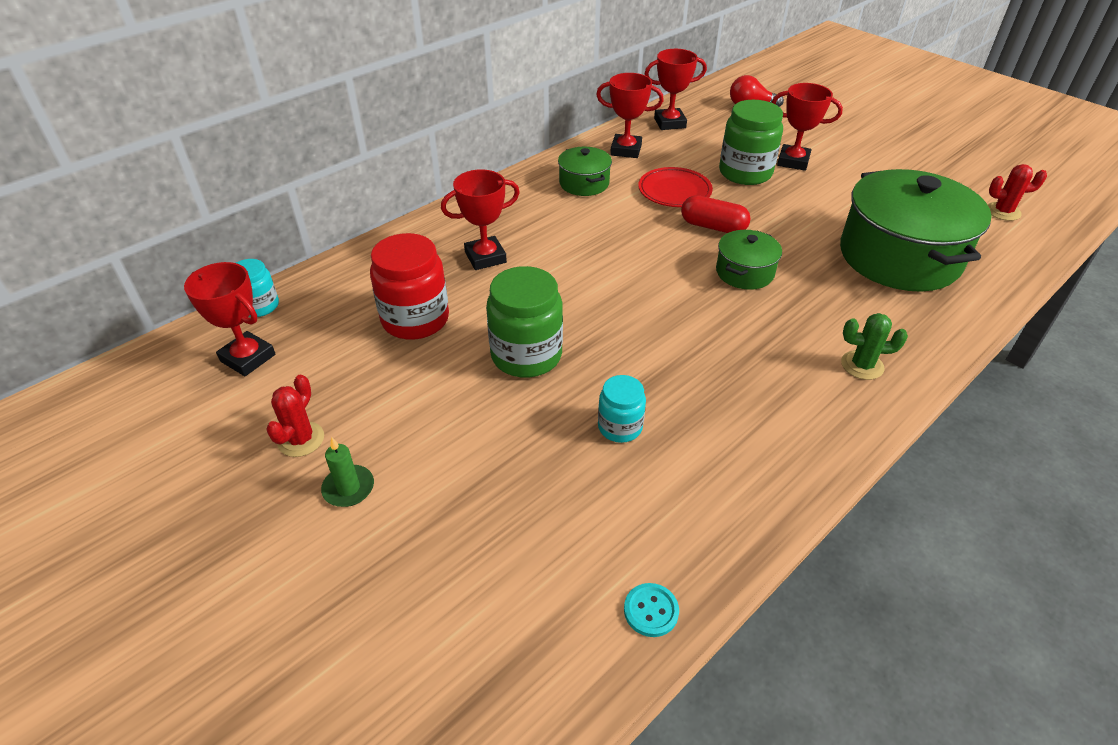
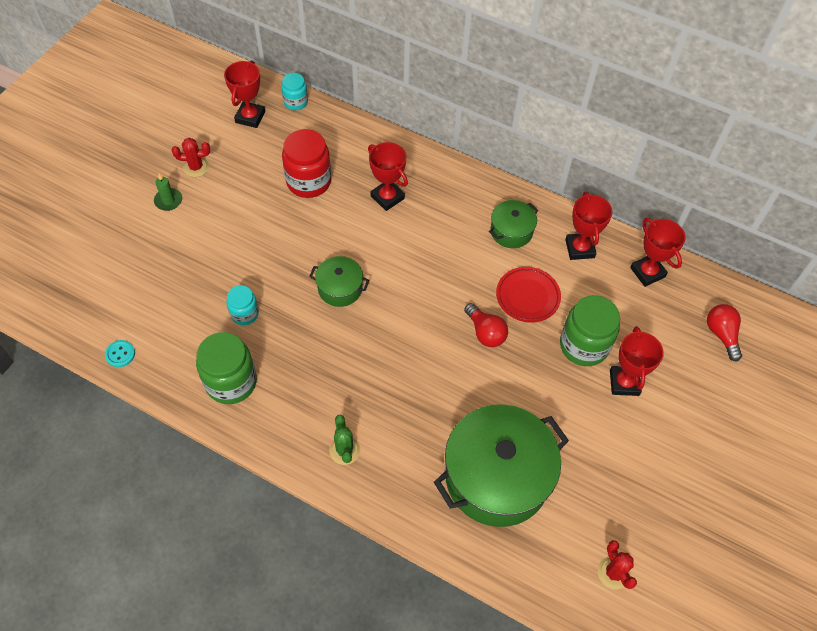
camera: 70 degrees right, 15 degrees up
(526, 355) = (293, 249): green jar -> green jar (231, 382)
(713, 227) = (485, 332): red capsule -> red light bulb
(744, 272) = (430, 362): green pot -> green pot (340, 288)

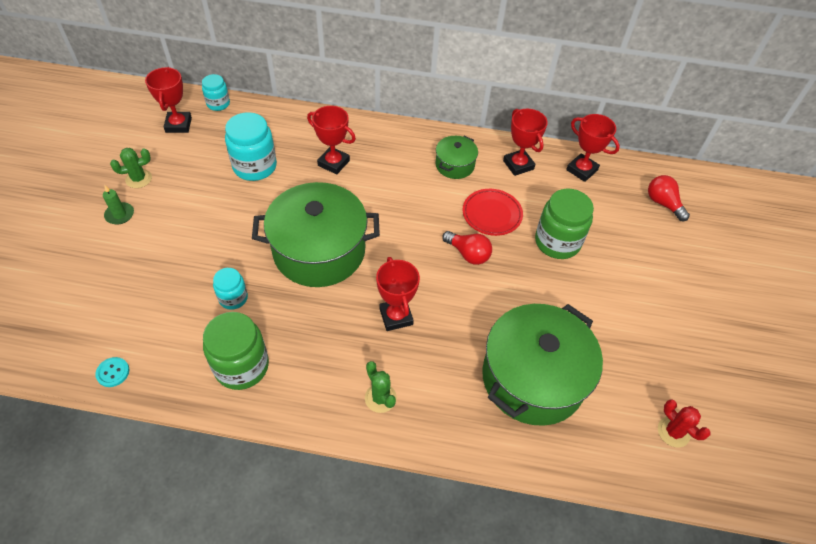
camera: 20 degrees left, 5 degrees down
(196, 167) = (138, 179): red cactus -> green cactus
(309, 181) = (255, 166): red jar -> turquoise jar
(340, 288) = (319, 251): green pot -> green pot, size x2.09
(624, 383) = (604, 263): red trophy -> red trophy (396, 316)

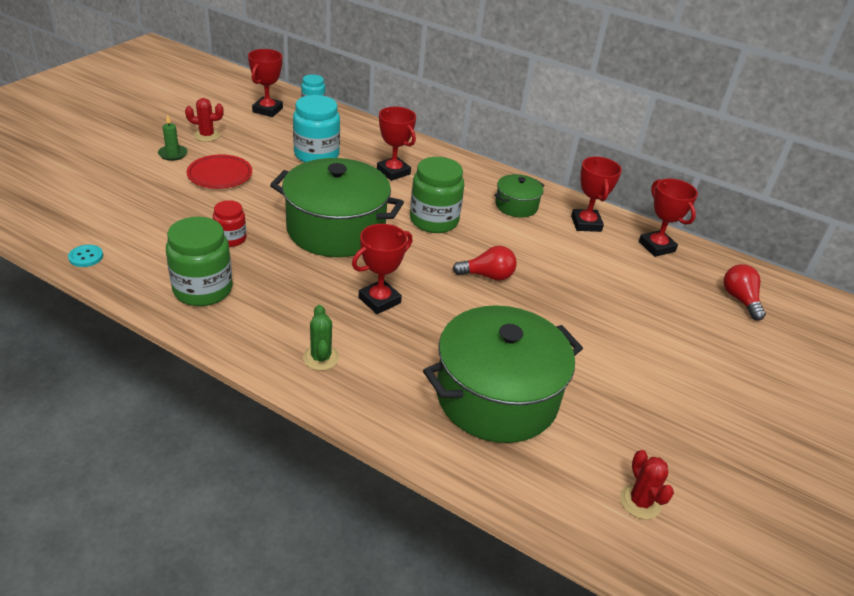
camera: 20 degrees right, 15 degrees down
(138, 179) = (207, 135): green cactus -> red cactus
(233, 298) = (231, 239): turquoise jar -> red jar
(396, 316) = (379, 300): red trophy -> red trophy turned 45 degrees clockwise
(468, 254) = (487, 276): red light bulb -> red light bulb turned 60 degrees counterclockwise
(492, 214) = (533, 253): red plate -> red plate (220, 175)
(557, 242) = (593, 295): green jar -> green jar (434, 220)

